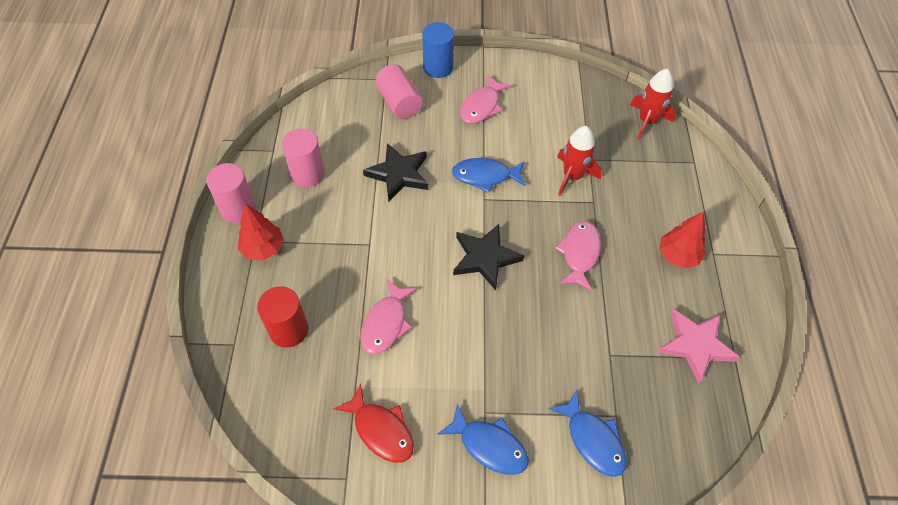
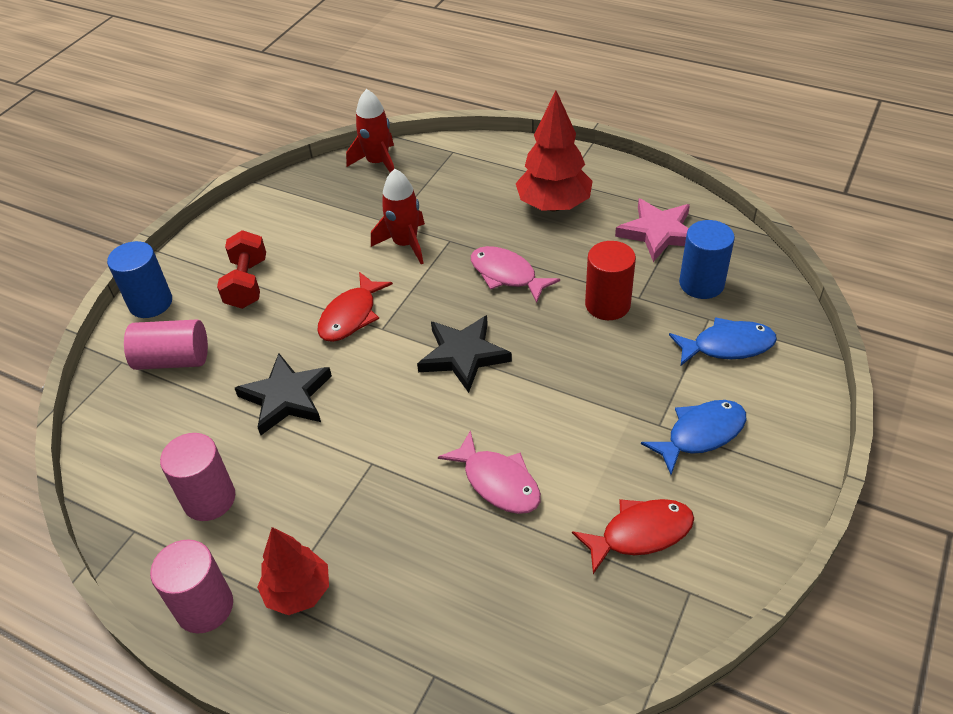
camera: 60 degrees left, 10 degrees down
(289, 330) = (449, 596): red cylinder -> red cylinder (607, 304)
(481, 106) = (247, 283): pink fish -> red dumbbell
(485, 176) = (351, 316): blue fish -> red fish
(653, 398) = (701, 284): none -> blue cylinder
(678, 256) = (553, 205): red tree -> red tree, size x1.51

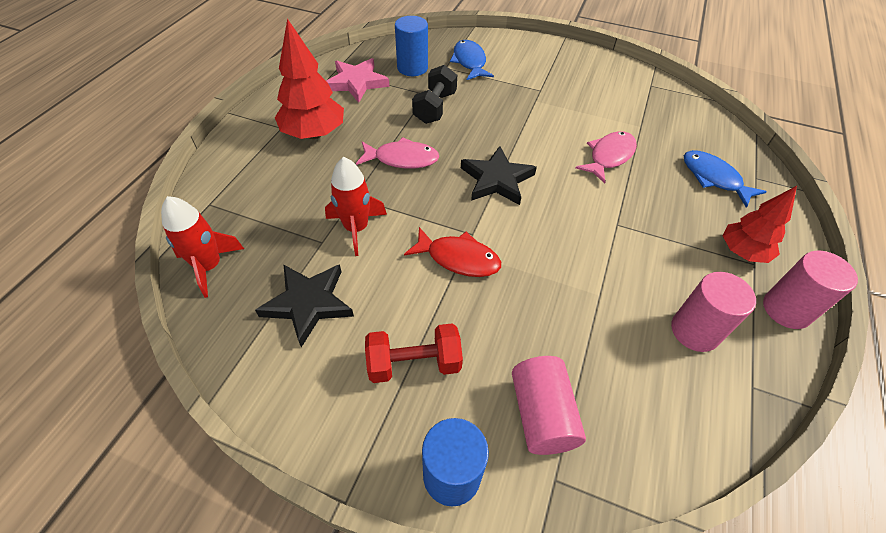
camera: 100 degrees left, 5 degrees up
(286, 397) = (568, 293): black star -> black star (308, 303)
(506, 275) = (402, 159): pink fish -> pink fish turned 120 degrees counterclockwise
(607, 304) = (435, 107): red cylinder -> black dumbbell
(640, 533) = (622, 99): red fish -> none
(701, 434) = (543, 75): blue fish -> blue fish (713, 178)

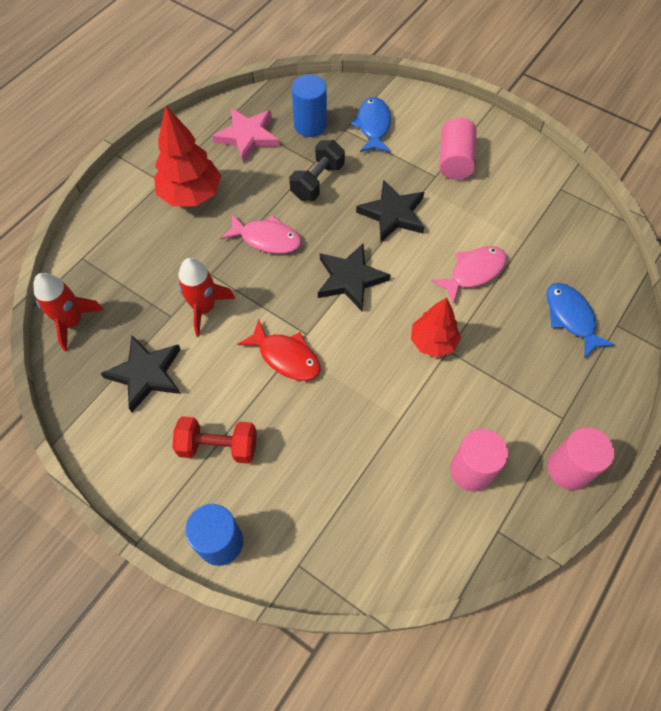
camera: 15 degrees right, 10 degrees up
(515, 123) = (393, 214): none -> black star
(542, 414) = (307, 512): pink cylinder -> pink cylinder (455, 161)
(742, 252) = (557, 404): red tree -> red tree (433, 342)

